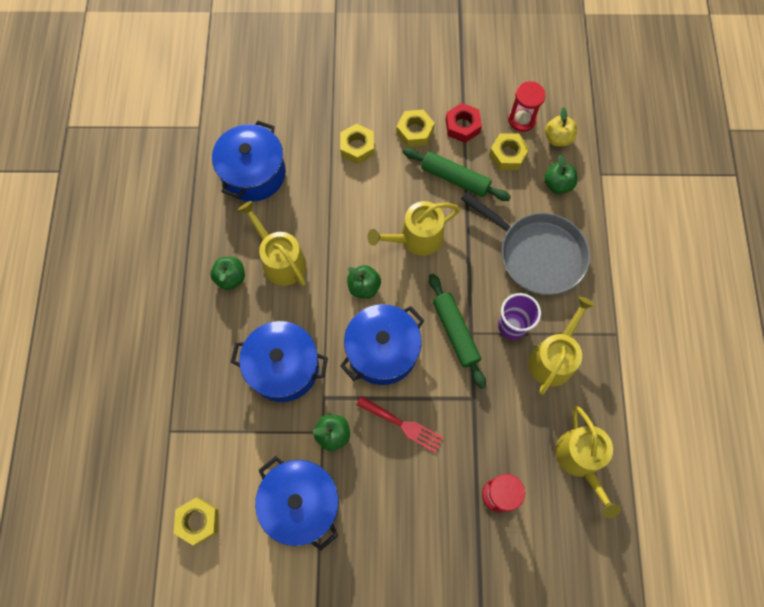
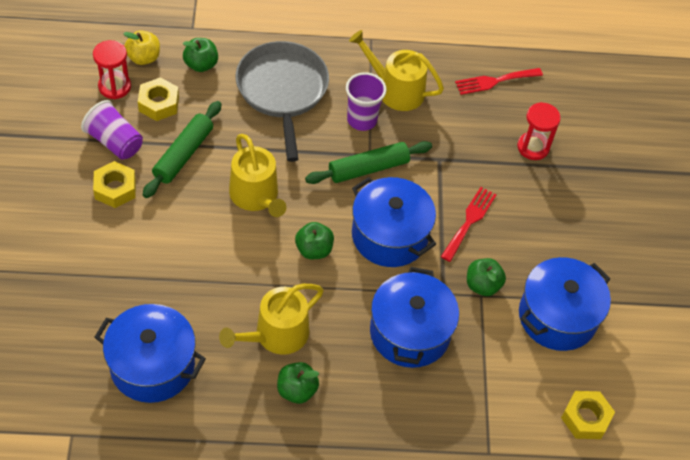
camera: 95 degrees left, 15 degrees down
(357, 147) = (128, 249): yellow nut -> none
(462, 126) = (115, 142): red nut -> purple cup
(537, 254) = (282, 90): grey pan -> grey pan turned 45 degrees counterclockwise
(581, 459) = (495, 81): yellow watering can -> red fork

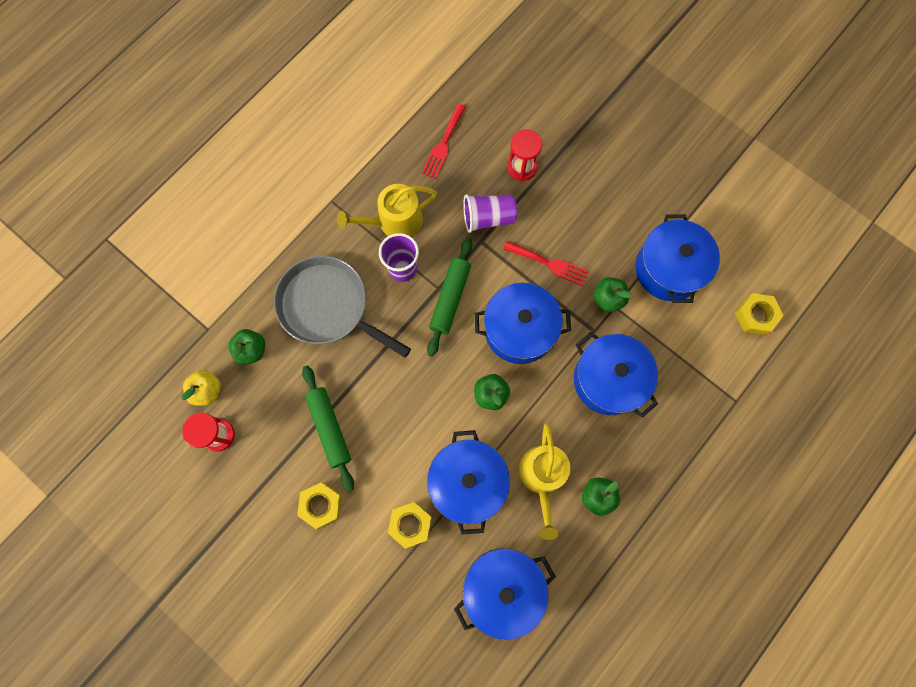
camera: 45 degrees left, 20 degrees up
(115, 142) = (275, 474): purple cup -> purple cup (488, 218)
(159, 104) = (264, 412): yellow nut -> yellow nut (410, 524)
(223, 281) = (468, 482): none -> blue pot
(256, 196) = (411, 401): yellow watering can -> none
(469, 221) = (549, 264): red fork -> red fork turned 135 degrees clockwise

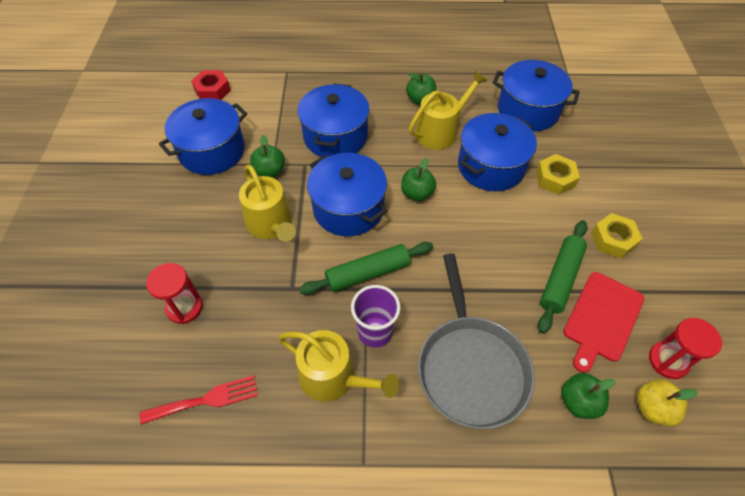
camera: 130 degrees left, 20 degrees down
(279, 424) = (602, 319): none -> red cutting board
(488, 218) = (263, 298): purple cup -> none
(549, 264) = (271, 224): red fork -> yellow watering can
(755, 316) = (212, 90): yellow nut -> red nut

